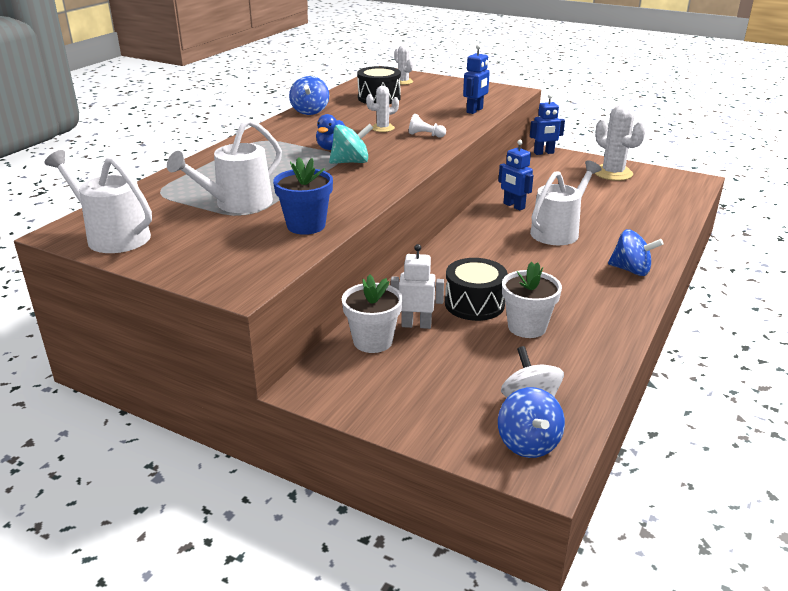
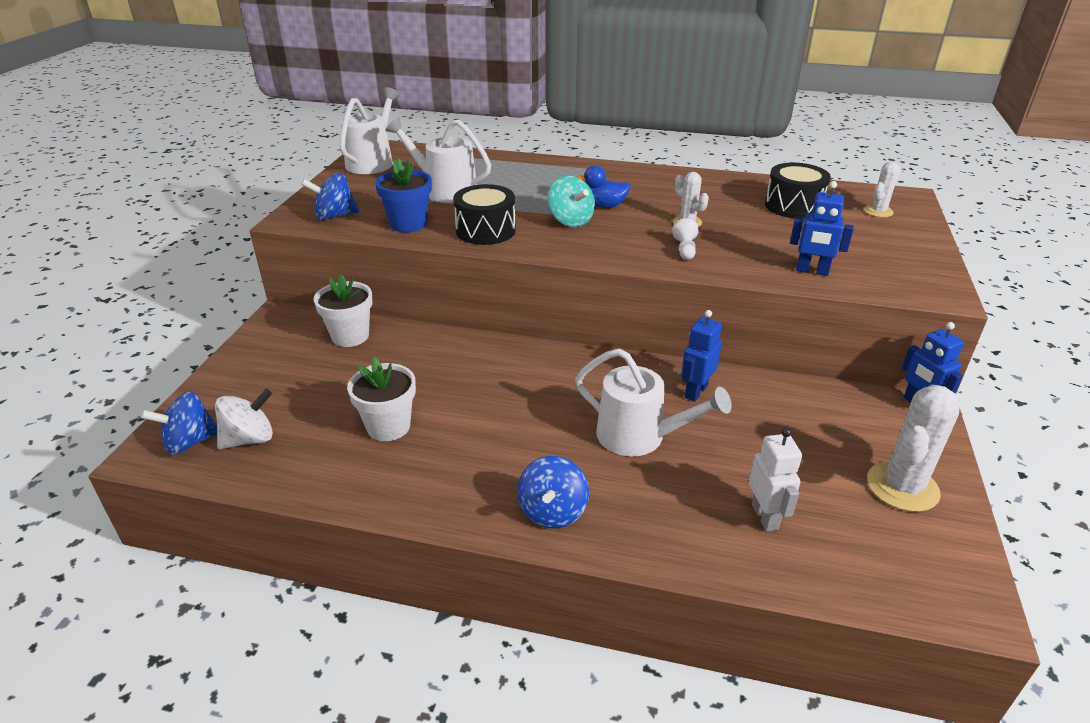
camera: 75 degrees right, 5 degrees up
(310, 111) = (706, 179): blue spinning top -> blue spinning top (335, 216)
(416, 325) = (382, 355): white robot -> white robot (765, 516)
(474, 304) = (429, 386): black drum -> black drum (485, 230)

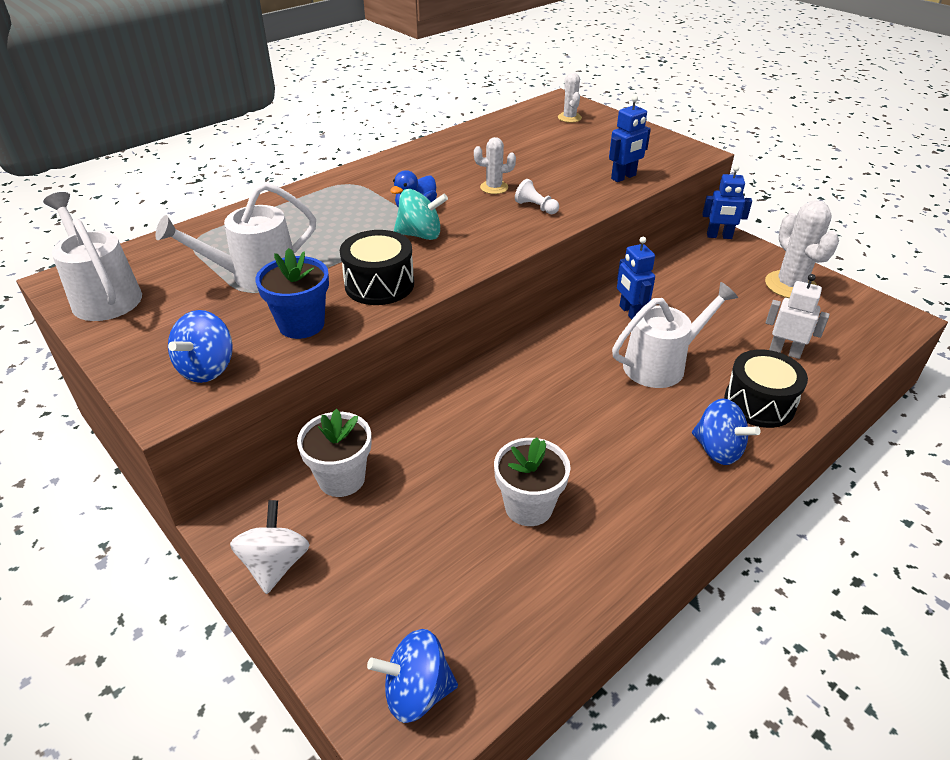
camera: 55 degrees left, 5 degrees up
(190, 442) = (417, 691): blue spinning top -> blue spinning top turned 75 degrees clockwise
(249, 439) = (457, 629): white spinning top -> white spinning top (275, 564)
(793, 206) = (523, 139): black drum -> black drum (759, 403)

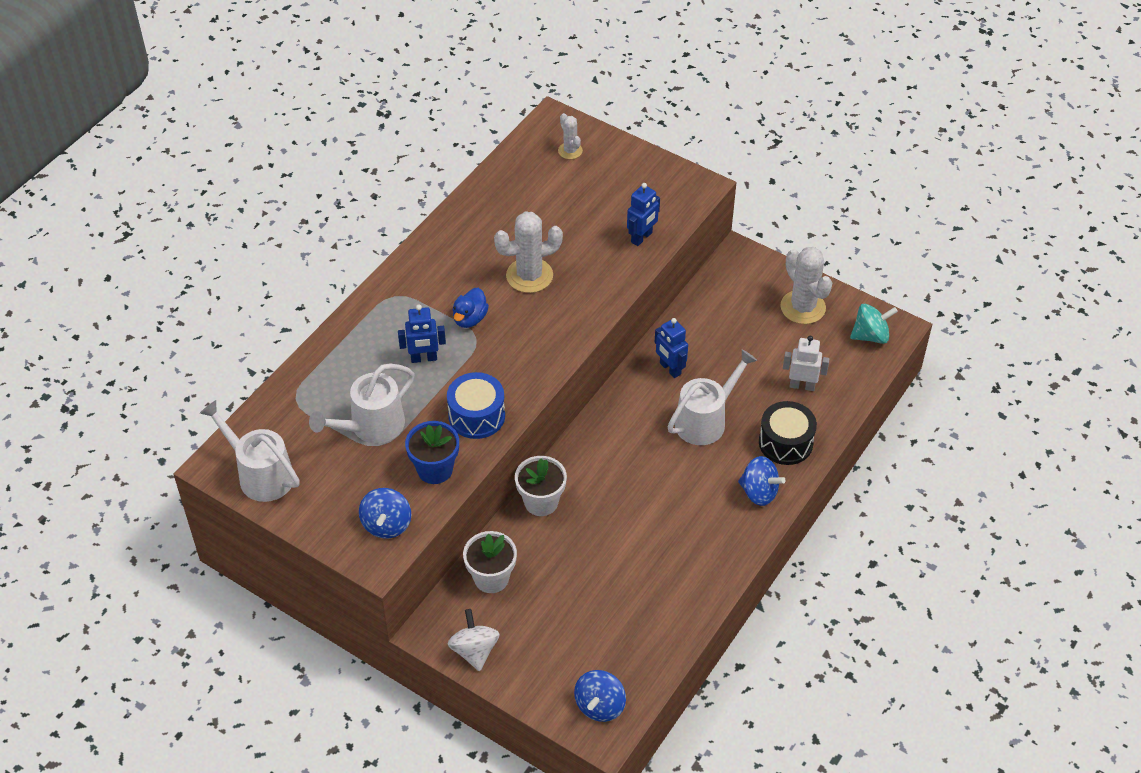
camera: 15 degrees left, 10 degrees up
(379, 284) = (476, 416): black drum -> blue drum
(417, 691) = (600, 705): blue spinning top -> blue spinning top turned 45 degrees counterclockwise
(420, 235) = (487, 351): turquoise spinning top -> turquoise spinning top (870, 336)
(494, 187) = (529, 276): white cactus -> white cactus, size x1.80
(528, 507) = (633, 569): white flower pot -> white flower pot (541, 502)
(536, 207) = (574, 296): white pawn -> none
(719, 236) = (734, 255): blue robot -> blue robot (424, 358)

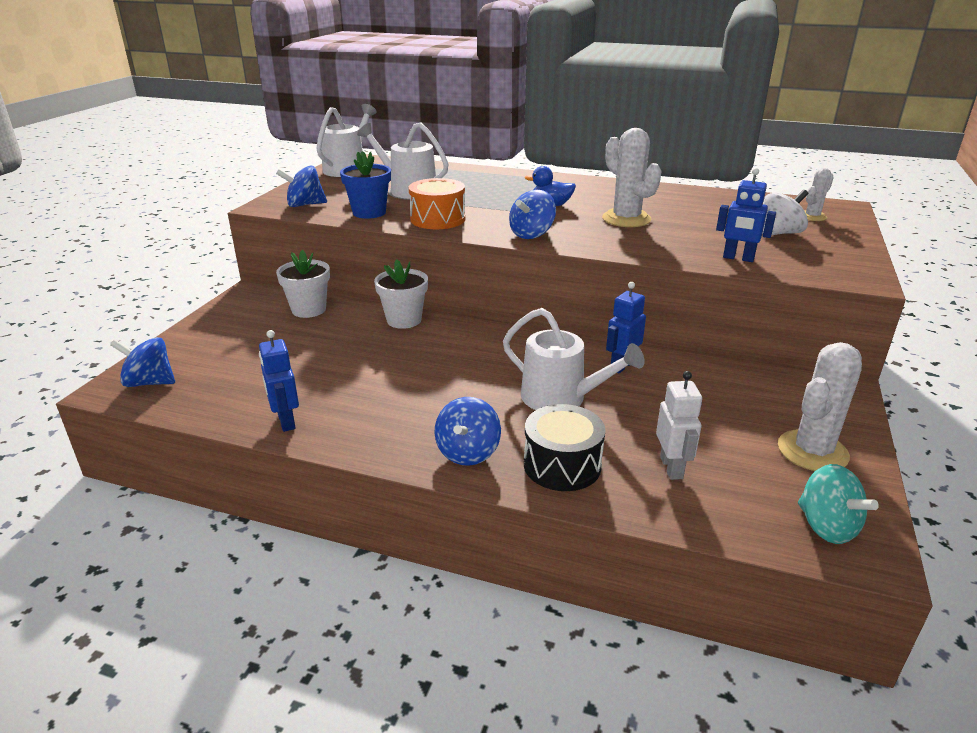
camera: 75 degrees right, 20 degrees down
(424, 358) = (492, 196): blue robot -> blue robot (286, 421)
(474, 651) = (226, 313): white spinning top -> white spinning top (780, 233)
(476, 416) = (438, 219): blue drum -> orange drum
(543, 353) = (532, 234): none -> blue spinning top

